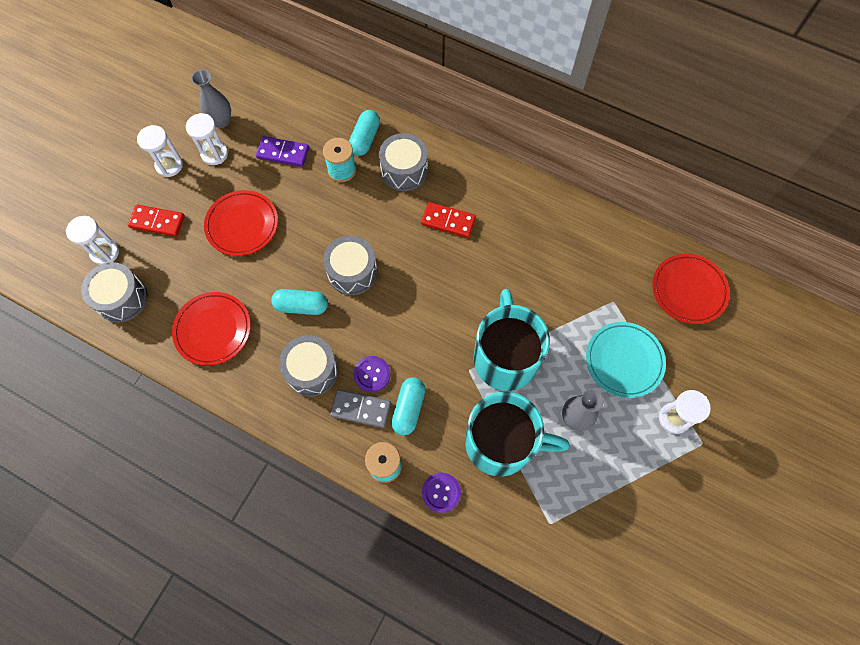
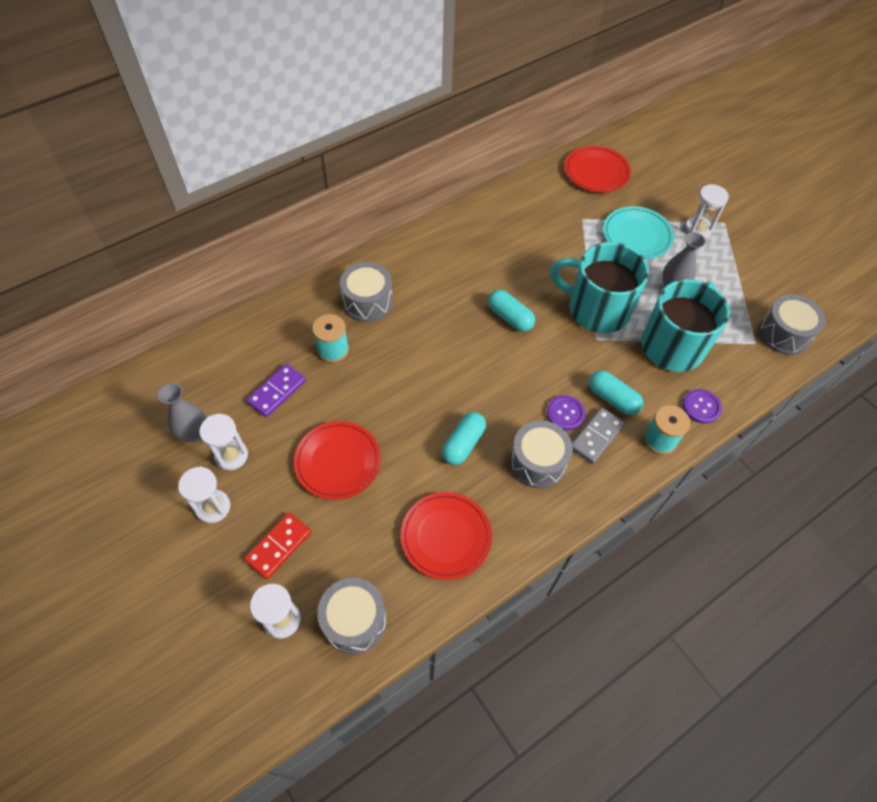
camera: 65 degrees left, 10 degrees down
(352, 272) = (451, 386): grey drum -> grey drum (784, 334)
(365, 139) = (311, 317): turquoise capsule -> turquoise capsule (510, 317)
(448, 221) = (442, 292): red domino -> none

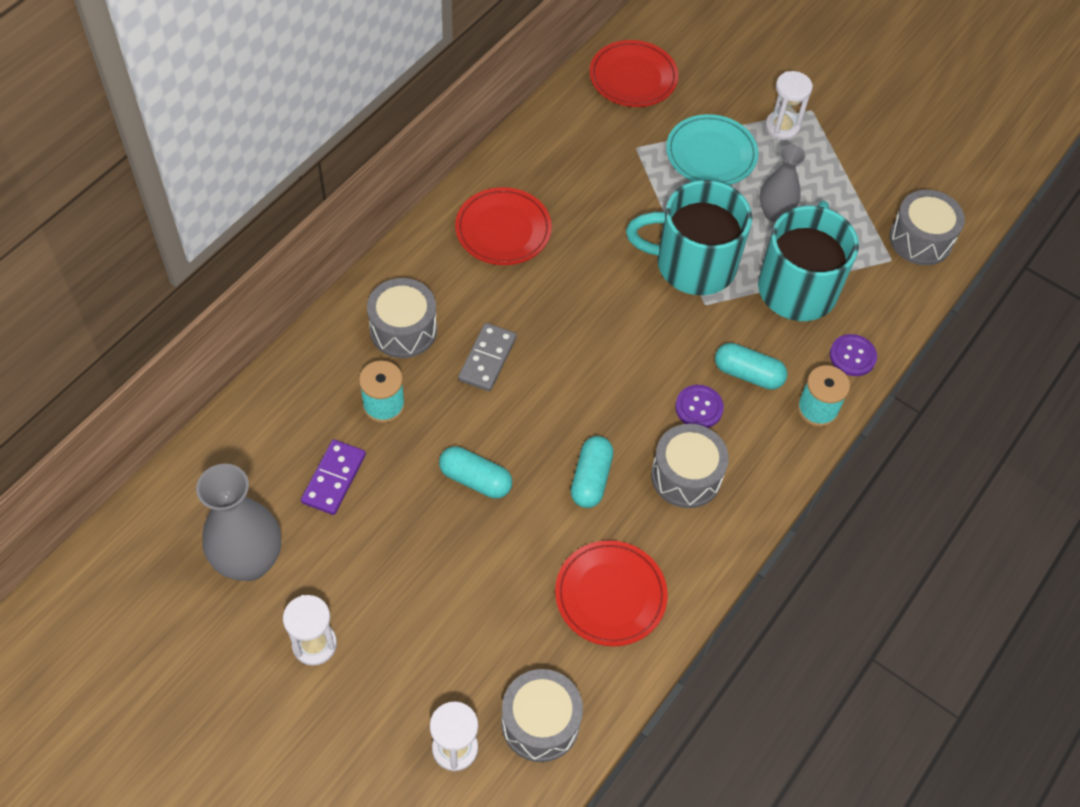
camera: 20 degrees left, 0 degrees up
(194, 433) = (249, 561): grey vase -> grey vase, size x1.60
(231, 455) = (310, 575): white hourglass -> none
(279, 546) = (416, 666): red domino -> none
(338, 462) = (447, 544): red plate -> red plate (503, 230)
(510, 317) = (591, 303): turquoise capsule -> turquoise capsule (475, 479)
(596, 436) = (744, 426): grey domino -> grey domino (487, 359)

